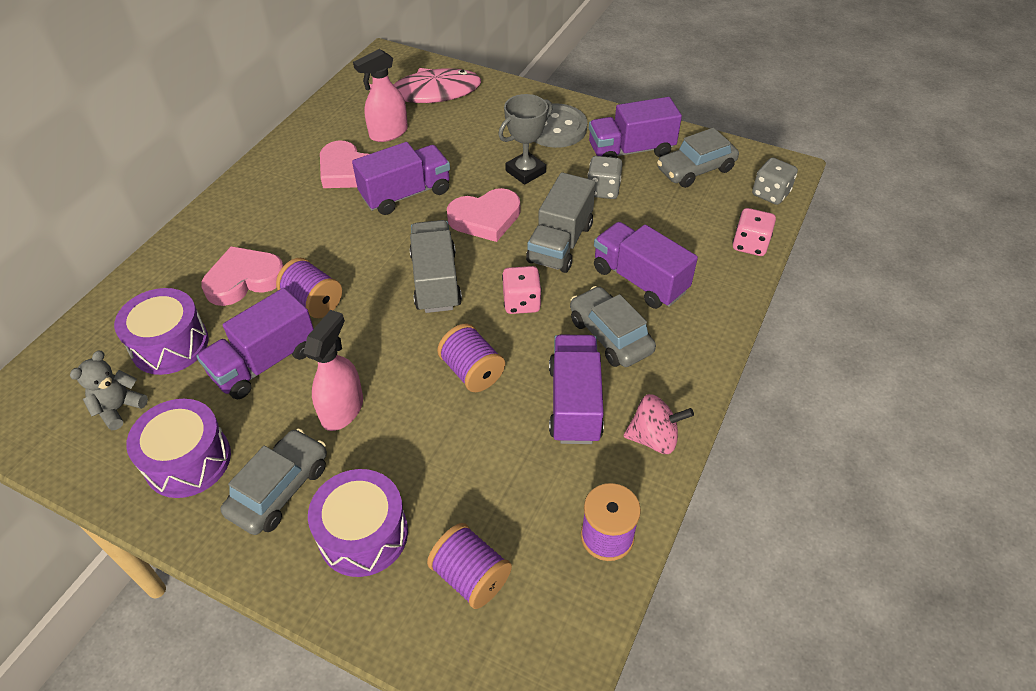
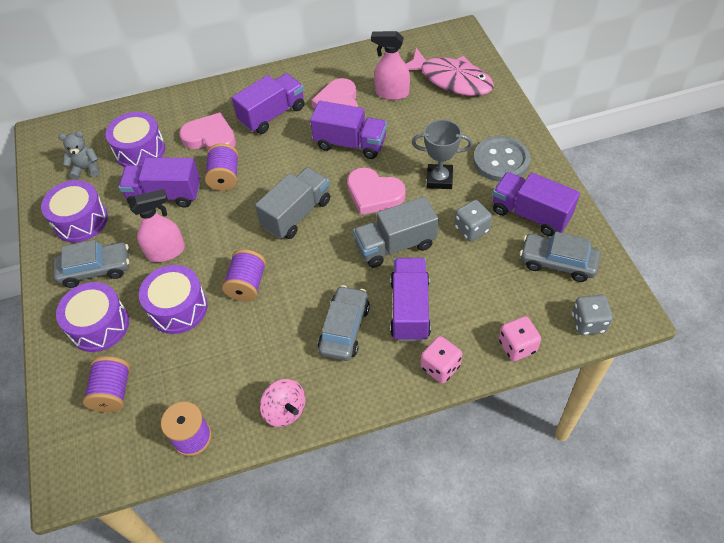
camera: 50 degrees right, 5 degrees up
(430, 446) = (178, 308): none -> purple drum
(521, 302) = (324, 265): pink dice -> pink dice (440, 367)
(574, 403) = (272, 351): purple truck -> purple truck (272, 115)

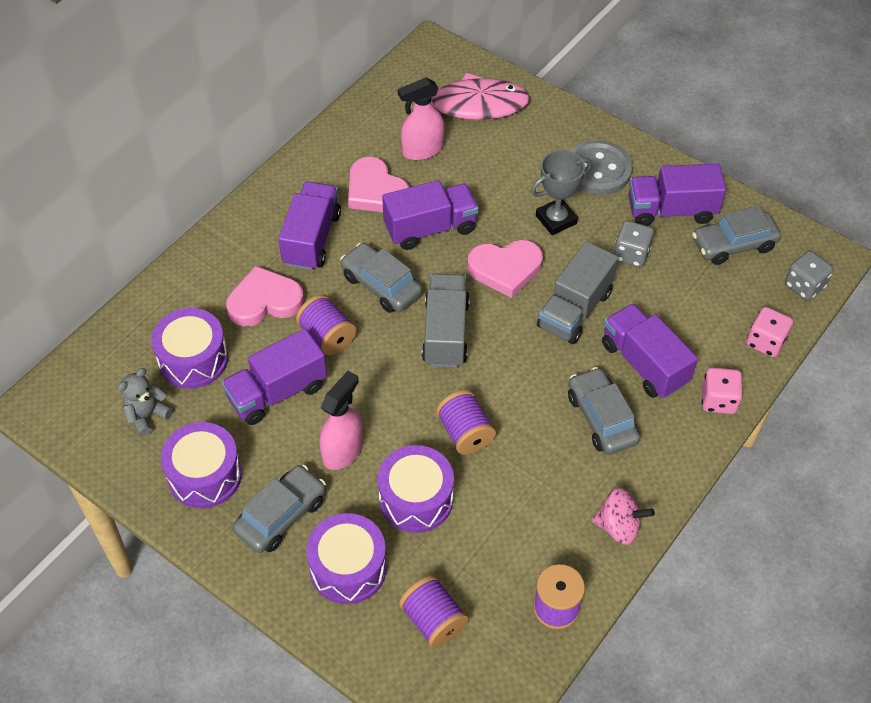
camera: 40 degrees left, 0 degrees up
(286, 163) = (381, 285): none -> grey car

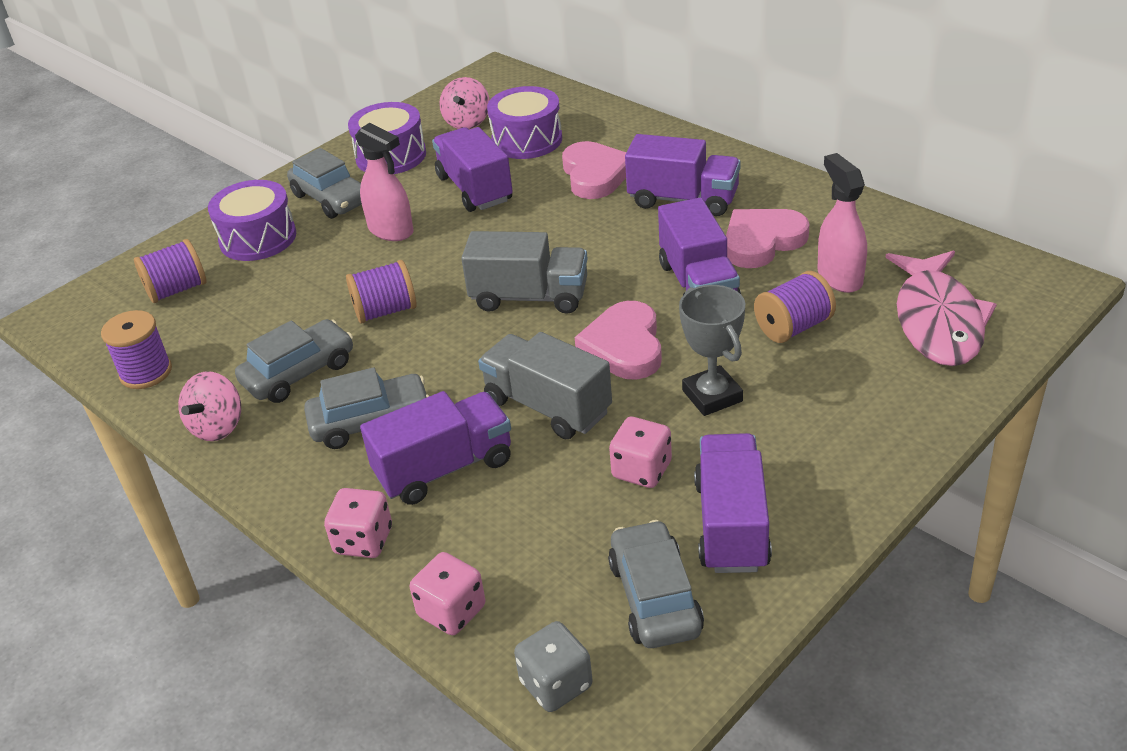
camera: 100 degrees right, 15 degrees down
(147, 415) = (467, 122): grey teddy bear -> pink spinning top
(327, 336) = (540, 215): purple spool -> purple spool (793, 327)
(381, 285) = (609, 249): grey car -> grey car (299, 373)
(416, 499) = (316, 278): purple drum -> none
(598, 170) = (816, 445): grey button -> none
(631, 254) = (642, 470): grey dice -> pink dice

